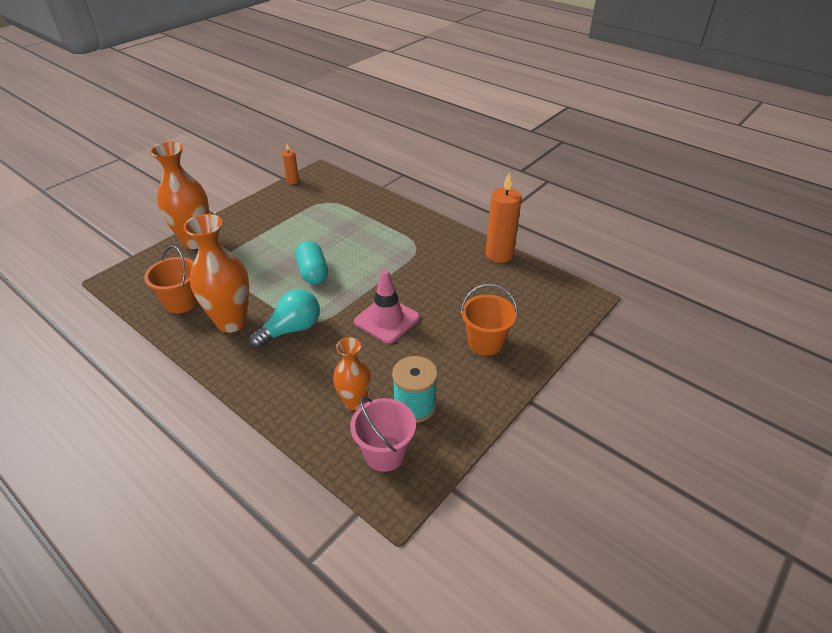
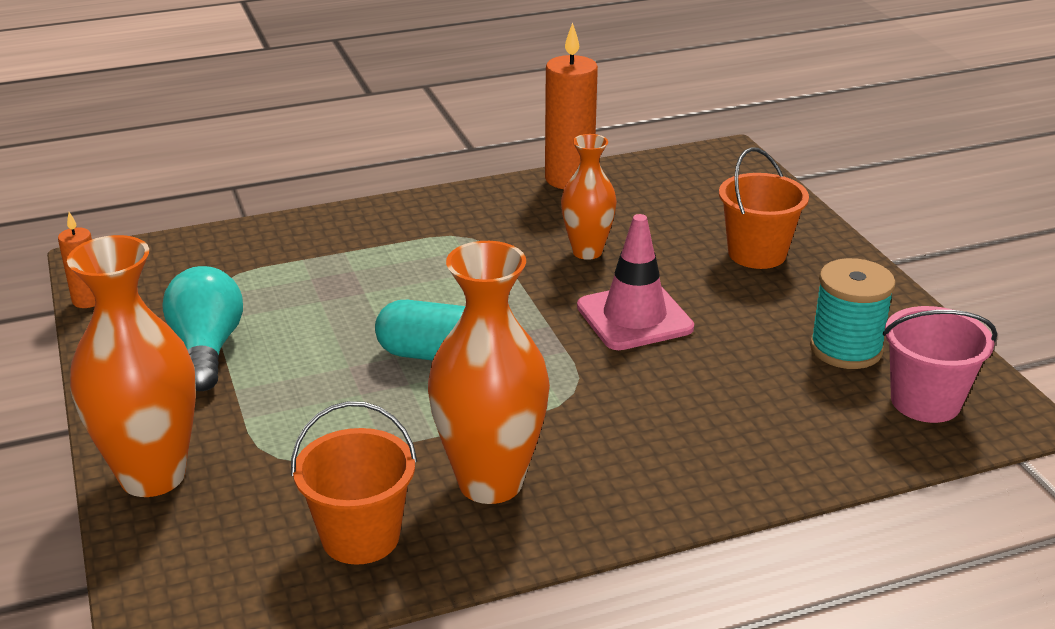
camera: 60 degrees left, 10 degrees down
(291, 329) = (575, 418): turquoise light bulb -> turquoise light bulb (207, 349)
(354, 402) = (803, 399): orange vase -> orange vase (587, 251)

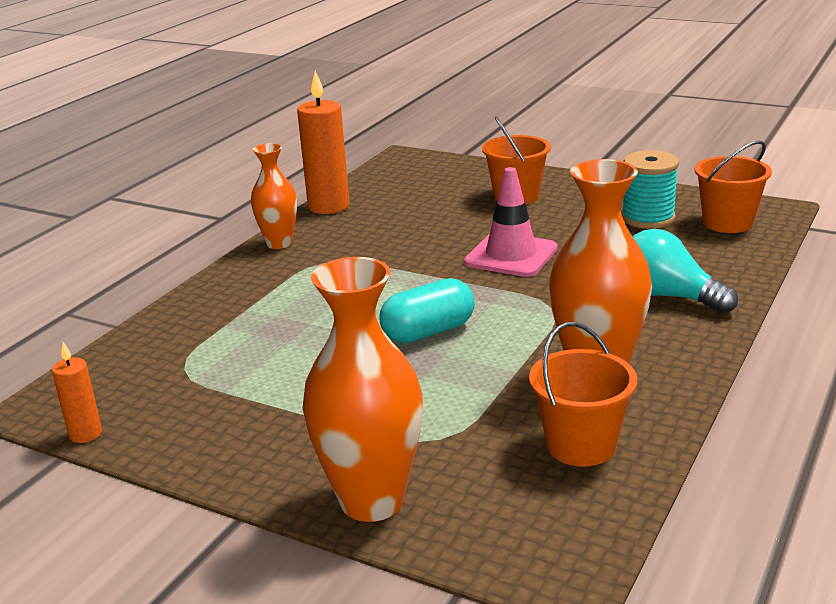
camera: 40 degrees left, 5 degrees down
(207, 349) = (257, 410): turquoise light bulb -> turquoise light bulb (668, 296)
(587, 251) = (416, 237): orange vase -> orange vase (279, 243)
(925, 401) = (727, 223): pink bucket -> orange bucket

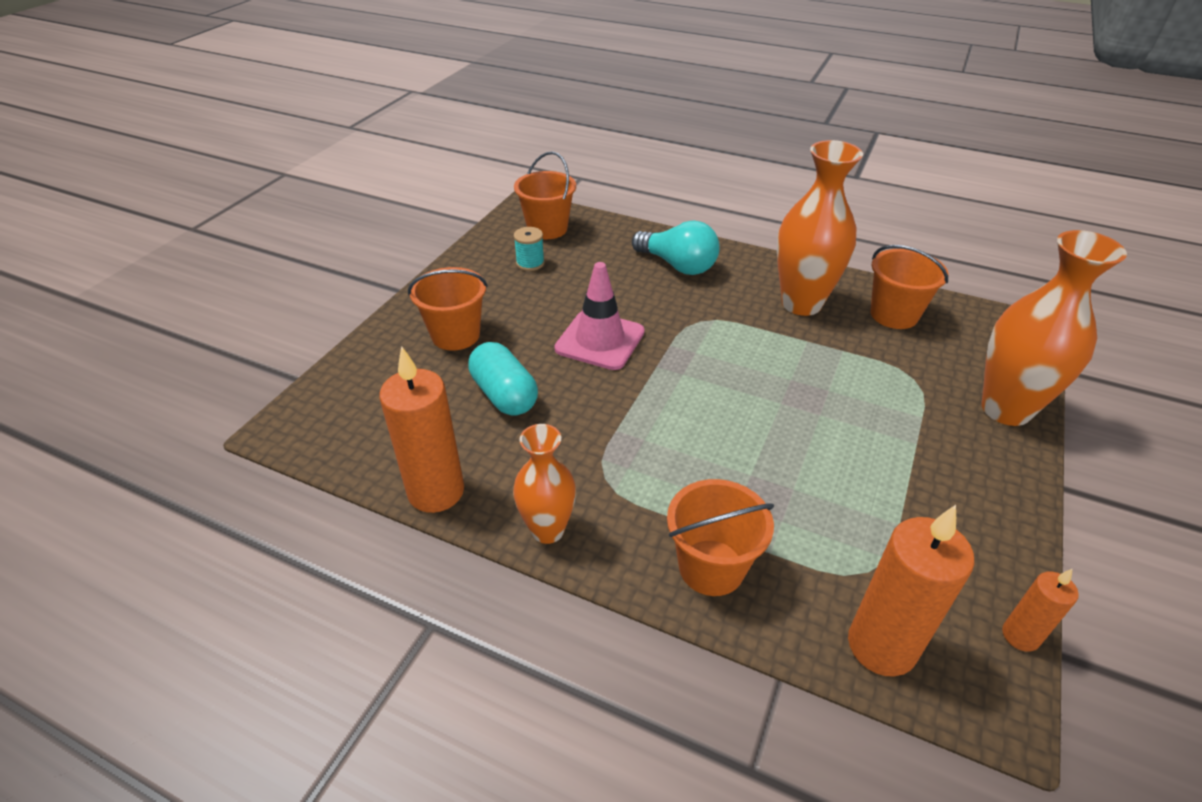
camera: 95 degrees left, 15 degrees up
(116, 365) = (881, 646): none -> orange candle
(219, 302) = (711, 567): none -> orange bucket
(428, 332) = (754, 389): turquoise capsule -> turquoise capsule (504, 395)
(648, 218) = (530, 263): turquoise spool -> turquoise spool, size x0.60
(668, 296) = (678, 265): turquoise light bulb -> turquoise light bulb turned 90 degrees counterclockwise

